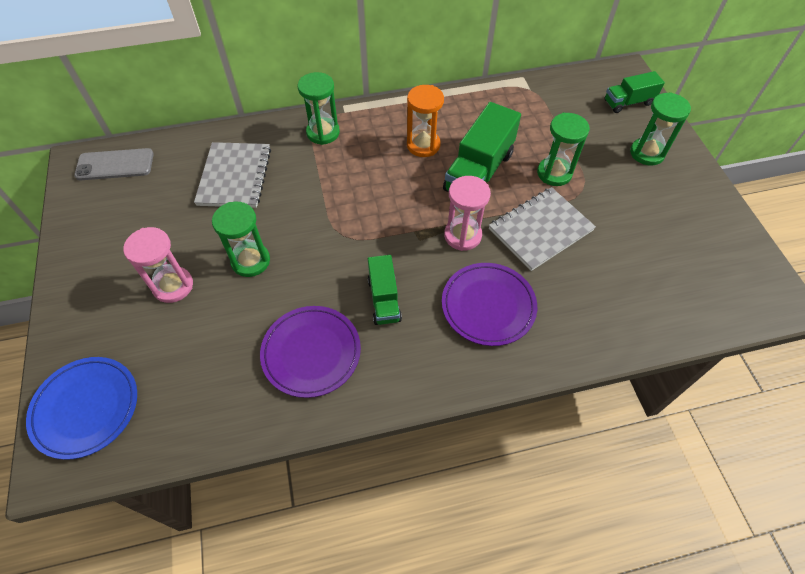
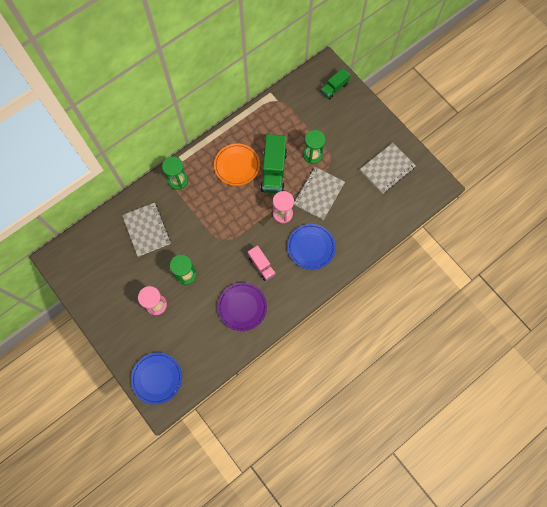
camera: 25 degrees left, 15 degrees up
(115, 165) = (76, 251): grey phone -> none
(384, 299) = (261, 266): green truck -> pink truck
(423, 145) = (237, 165): orange hourglass -> orange plate
(488, 306) = (311, 247): purple plate -> blue plate
(647, 153) = (355, 121): green hourglass -> none
(682, 237) = (387, 168): none -> grey notebook

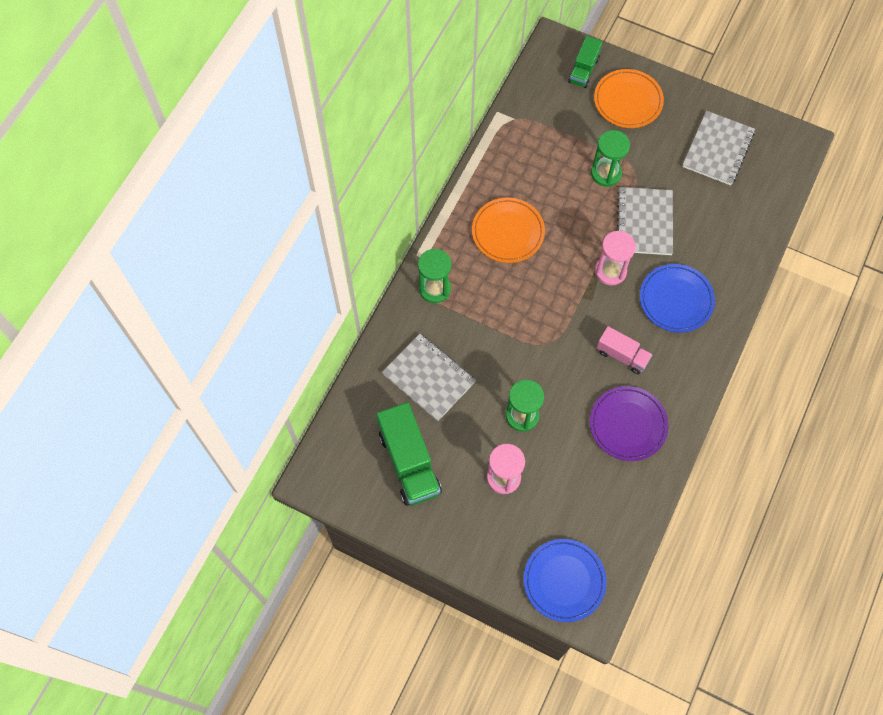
camera: 25 degrees left, 5 degrees down
(274, 171) = (564, 217): green truck -> green truck (409, 462)
(350, 117) = (628, 101): none -> orange plate

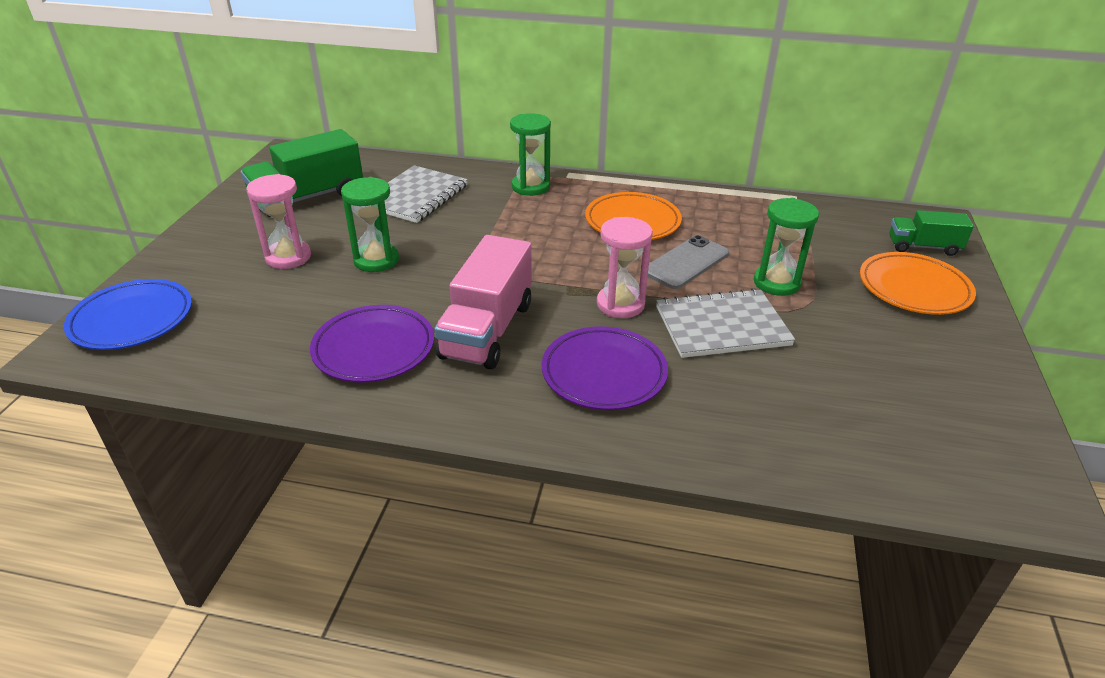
camera: 75 degrees right, 30 degrees down
(570, 217) = (686, 263): none -> grey phone
(622, 355) = (487, 330): pink truck -> pink truck, size x1.71
(676, 300) = (604, 372): blue plate -> purple plate
(717, 149) = (919, 388): grey notebook -> none

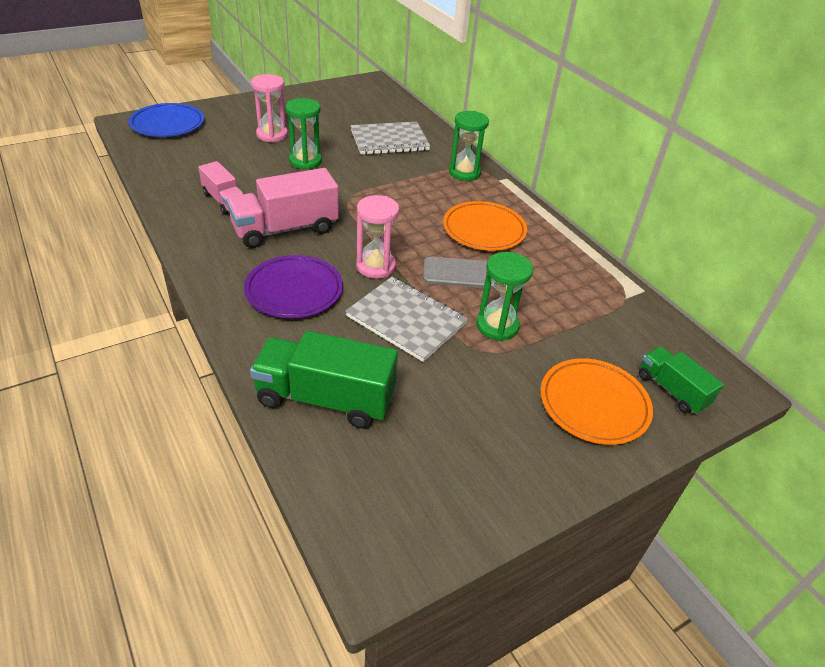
camera: 45 degrees right, 5 degrees up
(308, 198) = (336, 110): green truck -> green truck (325, 398)
(374, 348) = (224, 201): purple plate -> pink truck

